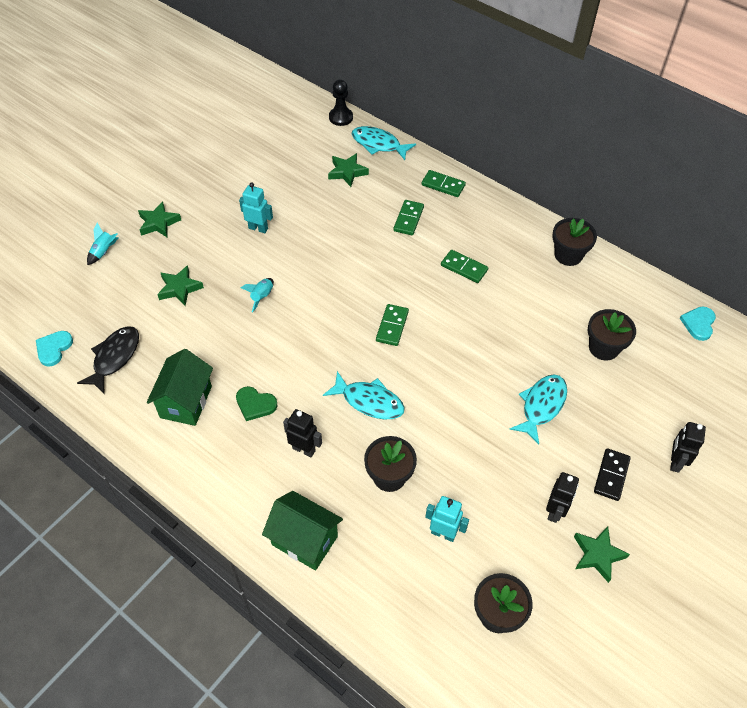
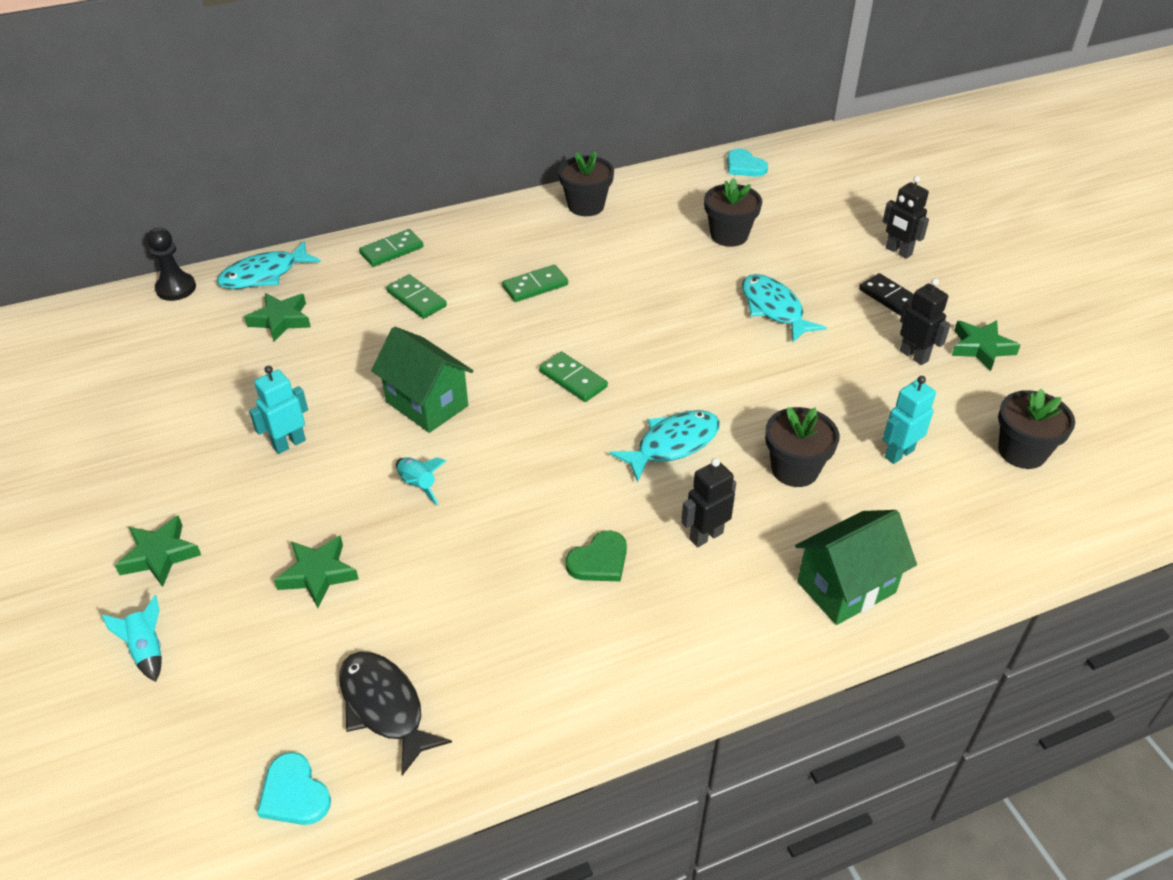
camera: 60 degrees left, 10 degrees down
(186, 402) = (539, 640): green house -> green house (427, 404)

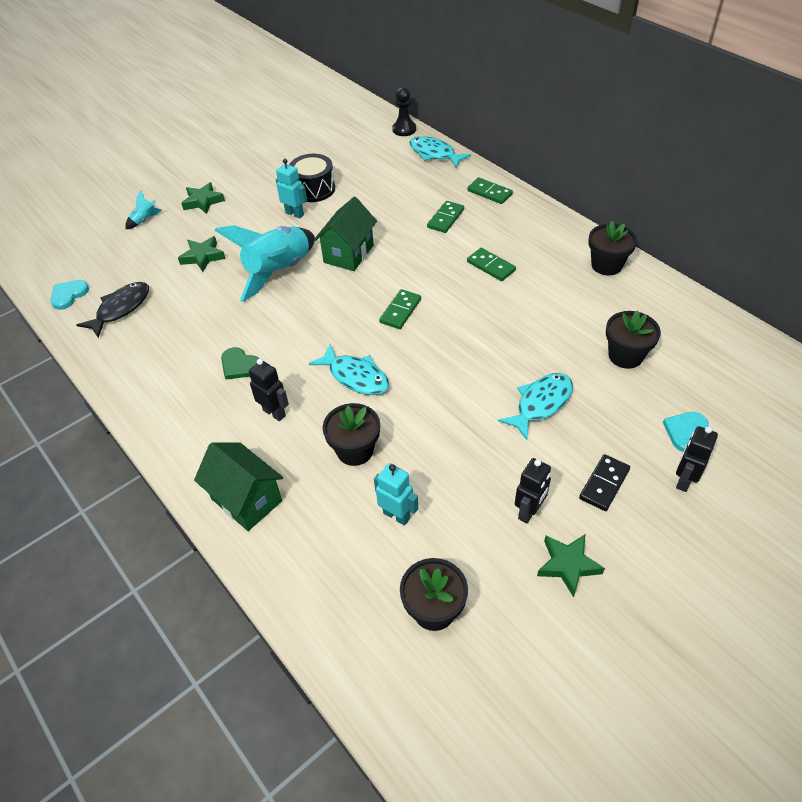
camera: 75 degrees right, 5 degrees up
(242, 411) = (314, 189): none -> black drum
(281, 320) = (396, 174): green star -> none
(418, 485) = (278, 272): turquoise rocket -> turquoise rocket, size x2.49
(744, 166) = (741, 344): turquoise heart -> turquoise heart (685, 432)

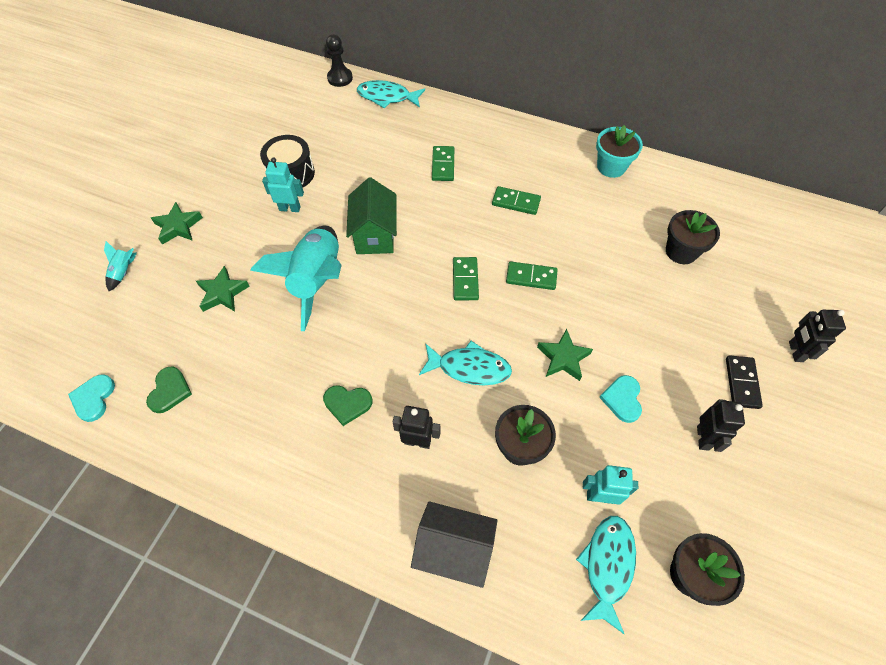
camera: 30 degrees left, 10 degrees up
(121, 309) = (169, 391): black fish -> green heart
(246, 500) = (454, 550): green house -> black house
(489, 193) = (465, 124): green domino -> green domino (531, 277)
(541, 404) = (645, 327): turquoise fish -> turquoise fish (607, 566)
(568, 565) = (763, 474): green star -> green star (563, 358)
(606, 265) = (611, 167): black flower pot -> turquoise flower pot
(685, 432) = (769, 306): turquoise heart -> turquoise heart (622, 399)

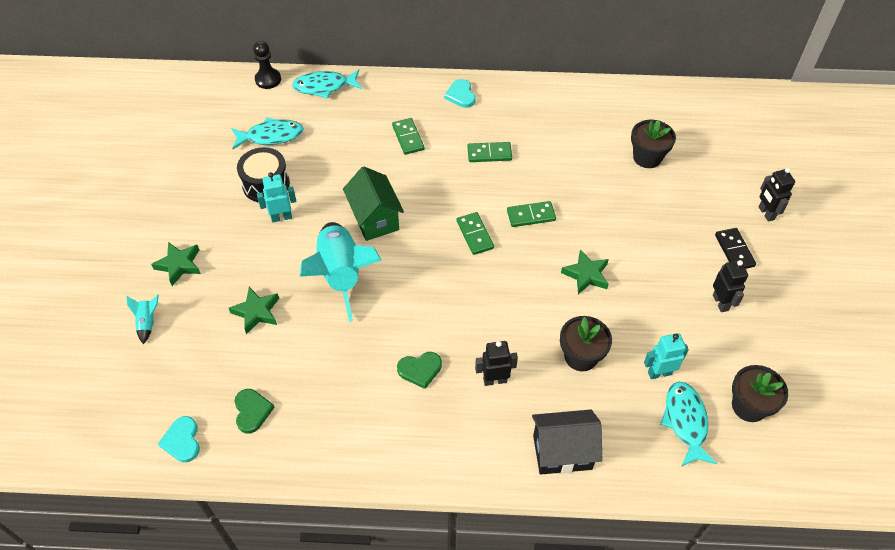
camera: 20 degrees left, 5 degrees down
(469, 368) = (511, 307): turquoise fish -> turquoise fish (271, 136)
(611, 167) = (559, 99): turquoise flower pot -> none
(622, 399) = (647, 293): turquoise heart -> turquoise heart (461, 95)

